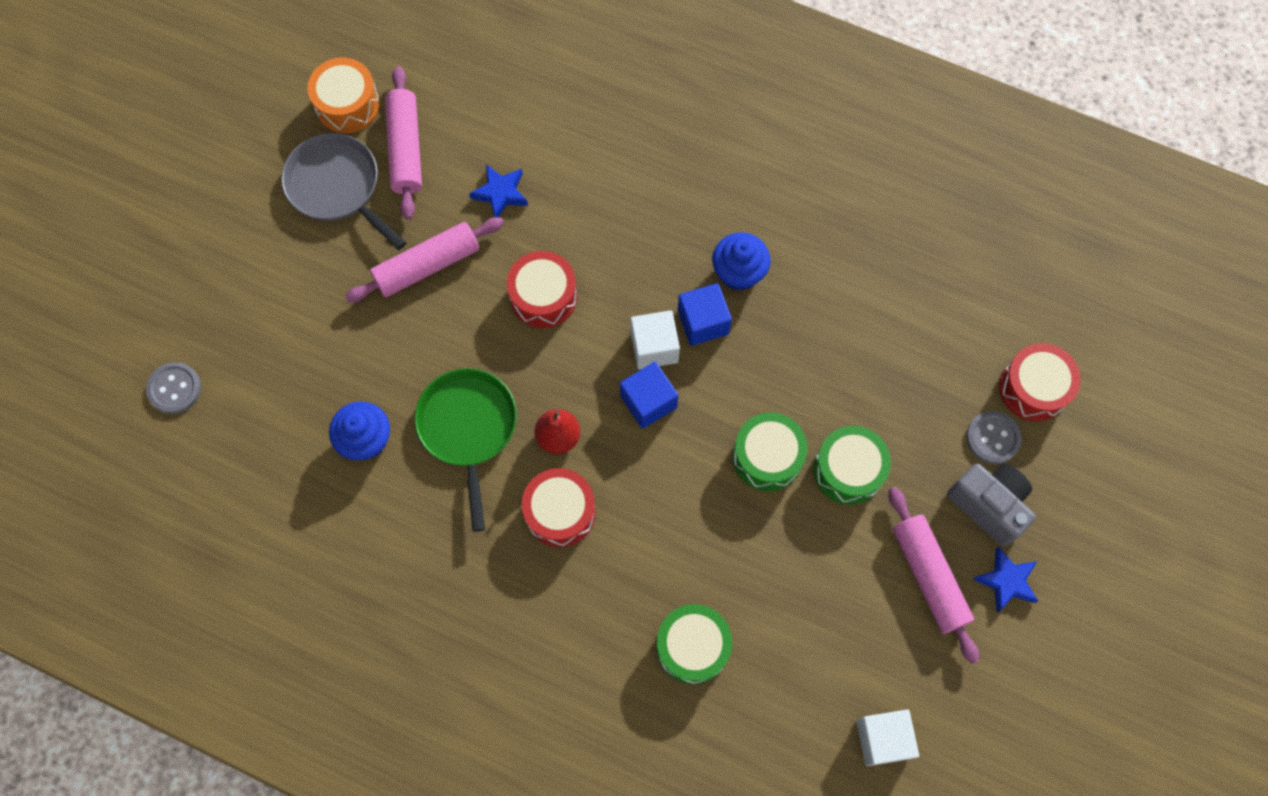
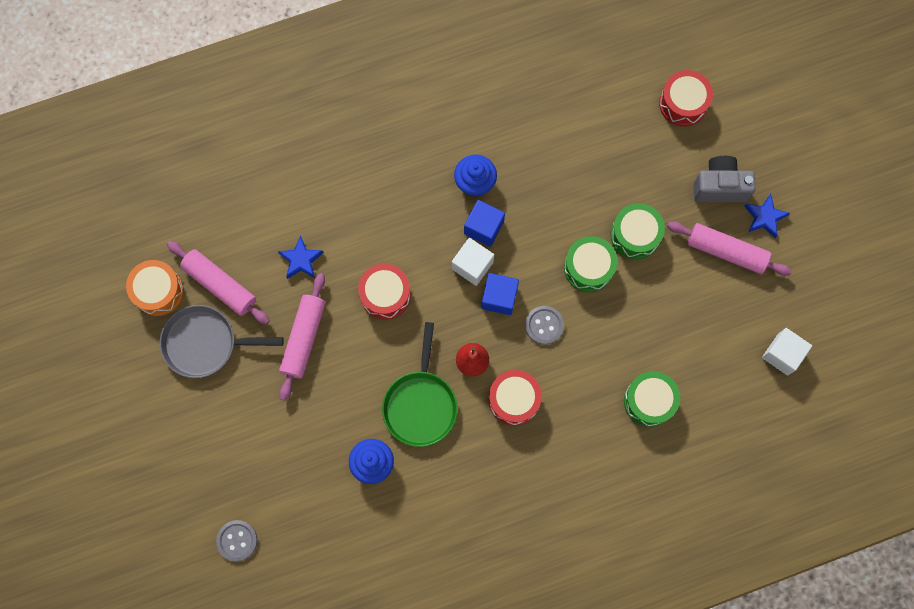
camera: 45 degrees left, 5 degrees up
(468, 429) = (421, 404): green pan -> green pan turned 120 degrees counterclockwise
(993, 438) = (688, 149): grey button -> grey button (544, 325)

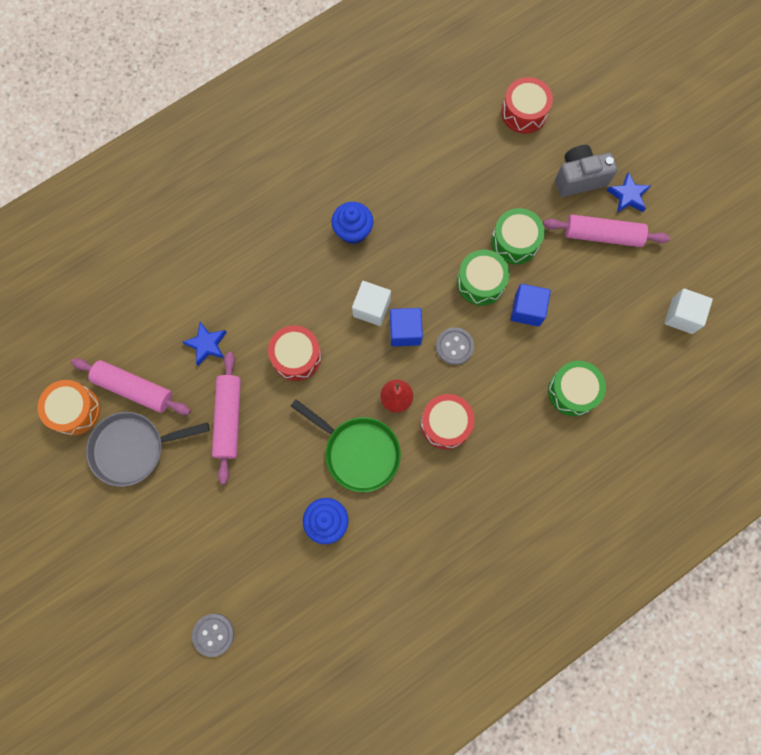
camera: 15 degrees left, 0 degrees up
(421, 404) = (358, 452): green pan -> green pan turned 45 degrees counterclockwise
(484, 227) = (372, 270): blue cube -> blue cube (527, 310)

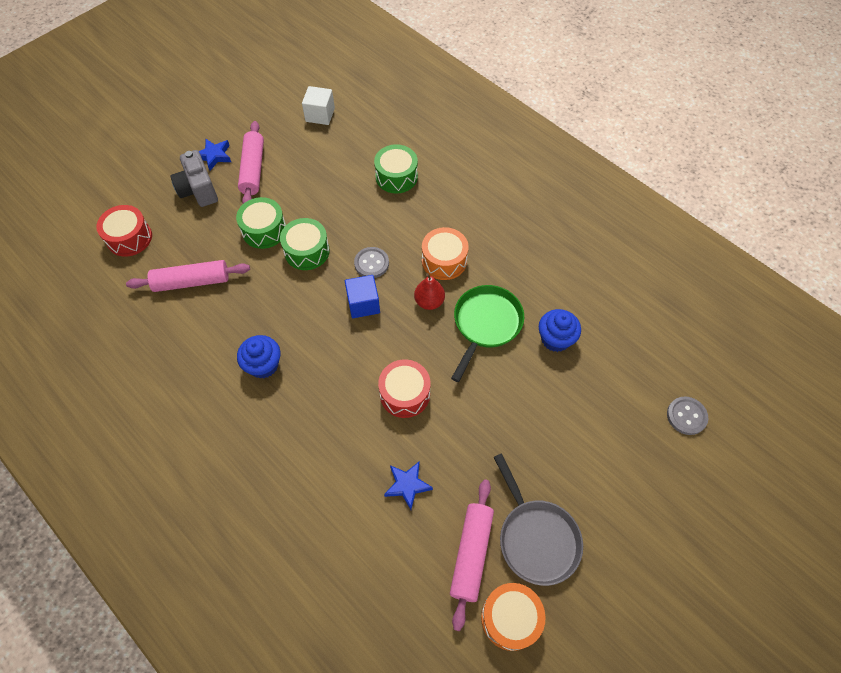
camera: 100 degrees left, 15 degrees down
(228, 419) = (481, 446): pink rolling pin -> pink rolling pin (192, 282)
(371, 308) = (344, 335): white cube -> none
(446, 424) = (444, 260): red drum -> orange drum
(527, 310) = (329, 214): blue cube -> none

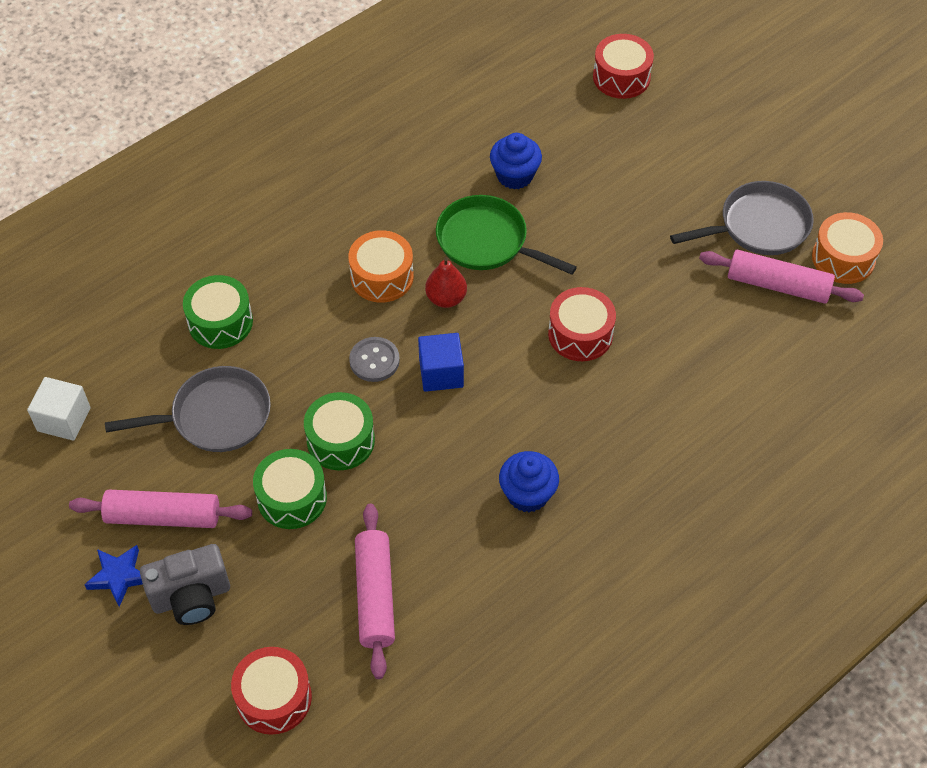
camera: 85 degrees left, 5 degrees down
(324, 184) = (215, 416): none -> grey pan
(407, 485) = (699, 339): blue star -> none
(686, 416) = (621, 77): grey button -> red drum

